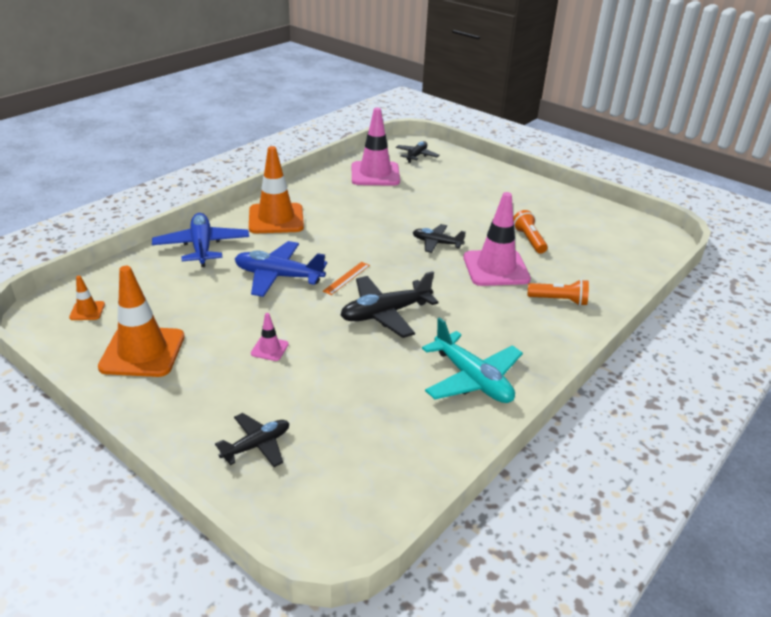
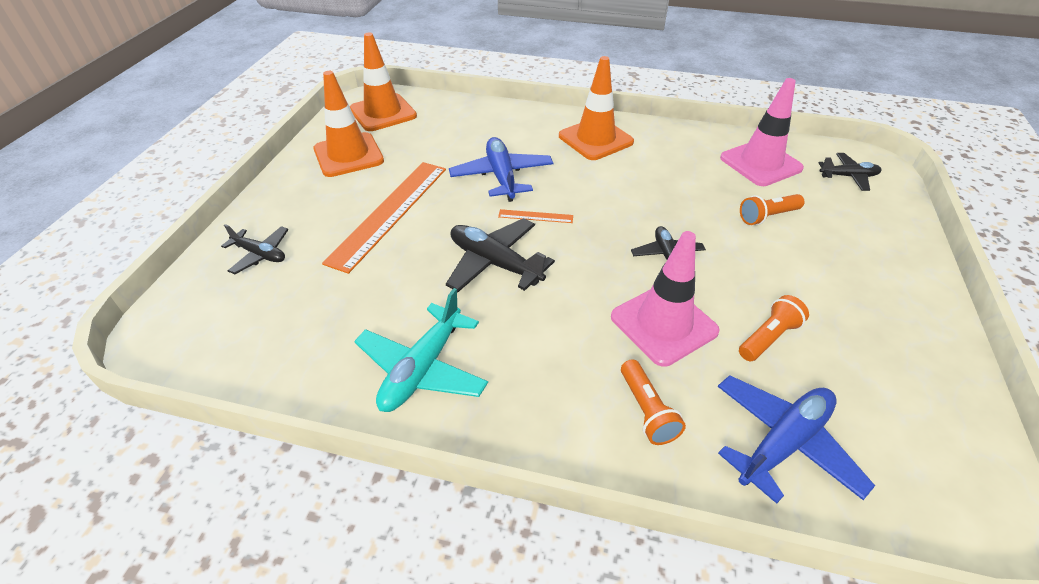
camera: 65 degrees right, 10 degrees up
(87, 311) = (383, 113): orange traffic cone -> orange traffic cone, size x2.25
(202, 247) = (510, 122): blue plane -> blue plane (783, 443)
(269, 349) = (390, 213): pink traffic cone -> orange ruler
(429, 195) = (767, 216): none -> orange flashlight

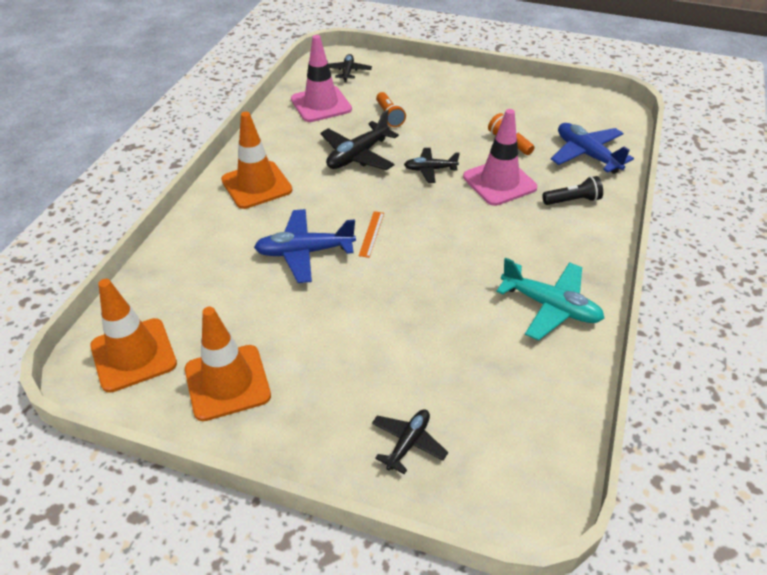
camera: 85 degrees left, 0 degrees up
(390, 213) = (351, 336): orange ruler -> none
(495, 263) = (432, 262): black plane -> black plane (358, 155)
(646, 410) = (572, 200): orange flashlight -> black flashlight

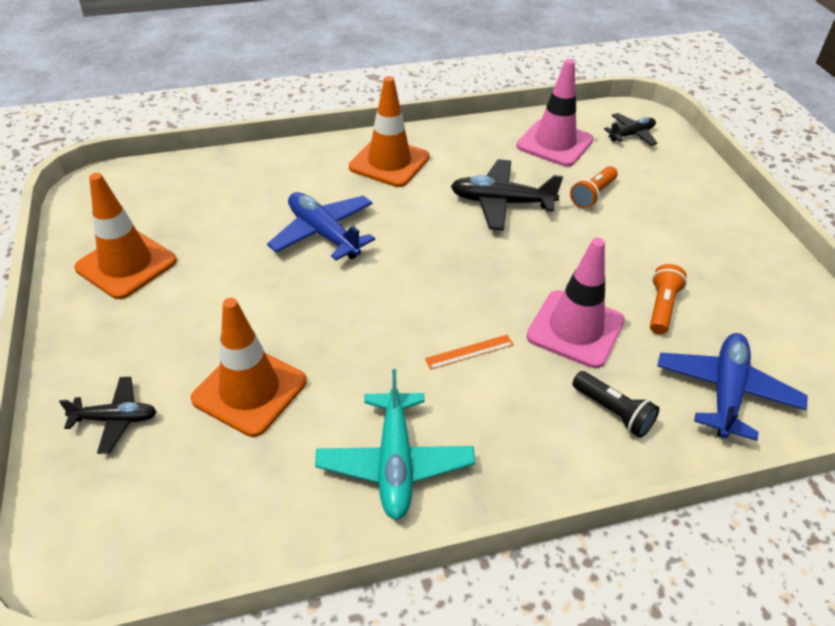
camera: 55 degrees right, 0 degrees up
(133, 355) = (127, 199): orange traffic cone -> orange traffic cone (249, 390)
(371, 234) = (389, 266): orange ruler -> orange ruler (469, 352)
(430, 169) = (536, 263): black plane -> none

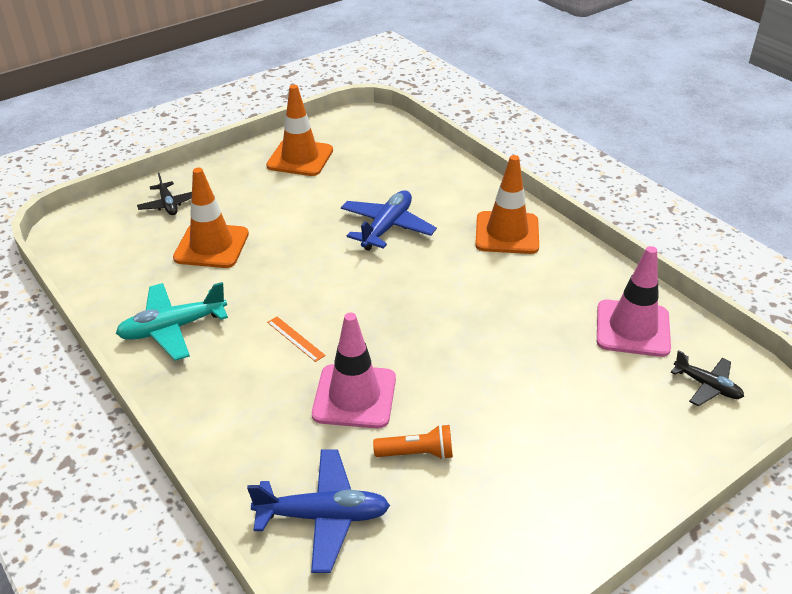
camera: 70 degrees right, 5 degrees down
(501, 203) = (500, 313): black plane -> none
(592, 195) = (563, 373): orange flashlight -> none
(613, 412) = (266, 438): black flashlight -> none

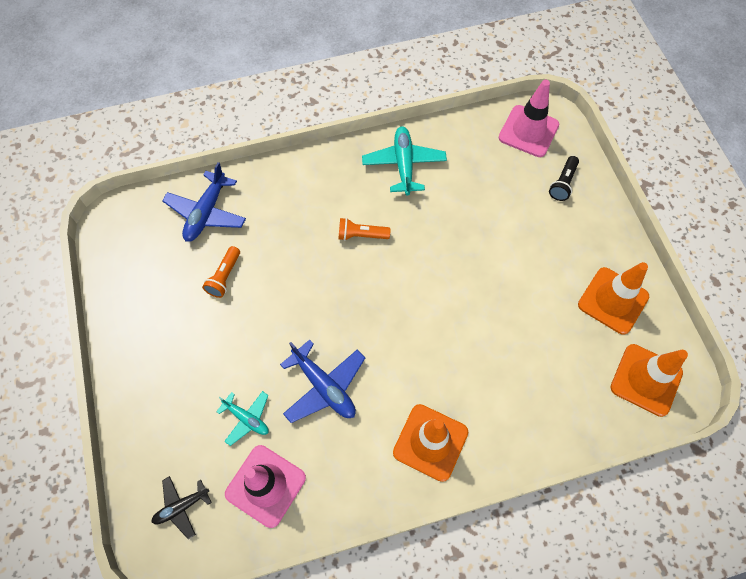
camera: 110 degrees right, 25 degrees up
(168, 204) = (562, 183): black plane -> black flashlight
(211, 246) = (493, 203): orange traffic cone -> orange traffic cone (646, 380)
(295, 339) = (361, 235): orange ruler -> orange flashlight
(354, 396) = (289, 256): pink traffic cone -> pink traffic cone (528, 131)
(387, 227) = (474, 340): blue plane -> blue plane (324, 386)
(579, 366) = (246, 418): none -> turquoise plane

